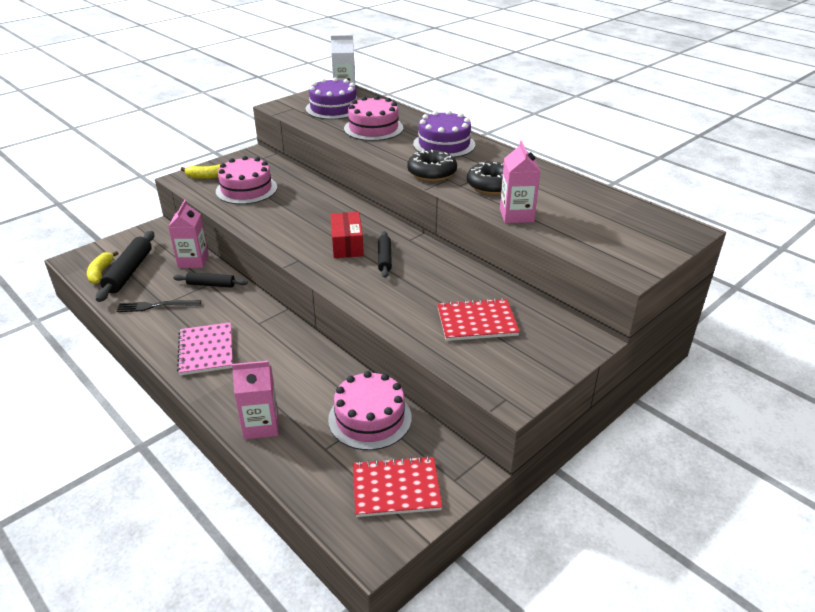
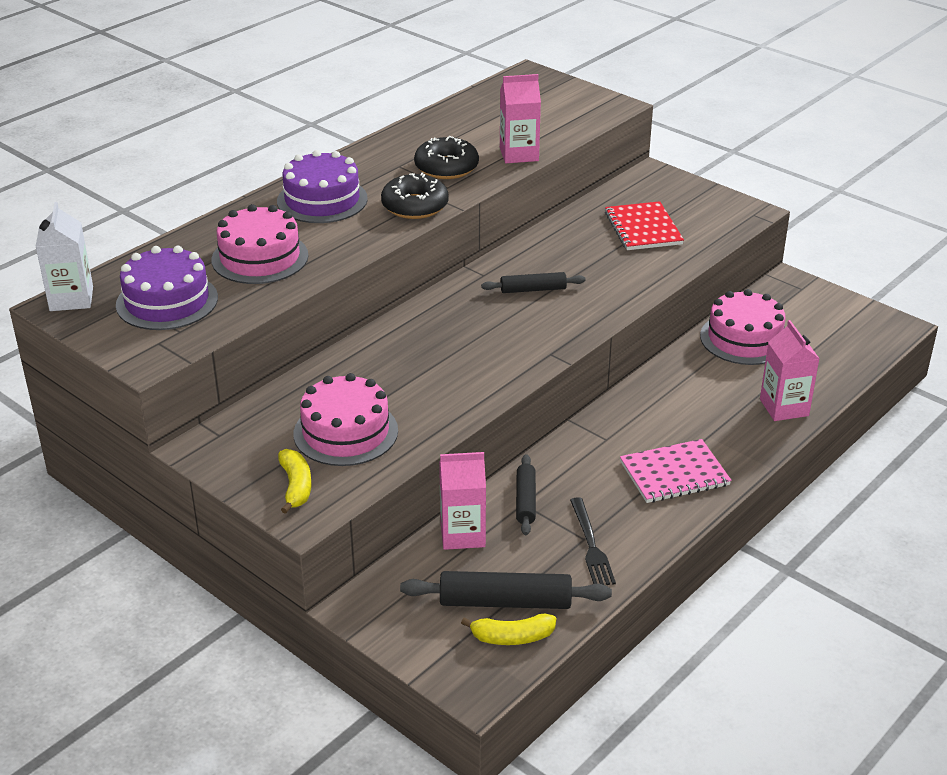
camera: 95 degrees left, 0 degrees up
(347, 245) = (505, 319): red box -> none
(396, 488) = (826, 318): red notebook -> none

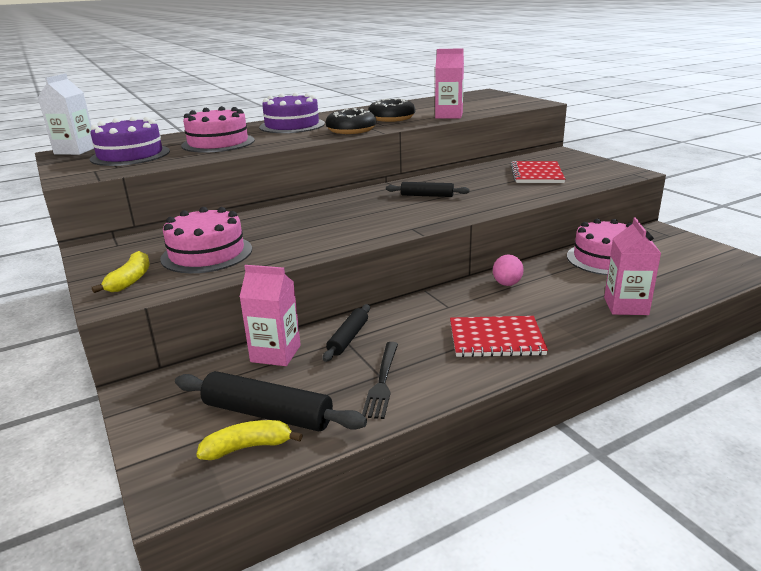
camera: 20 degrees right, 10 degrees down
(512, 637) = (248, 447): yellow banana -> yellow banana turned 150 degrees clockwise
(653, 396) = (507, 284): none -> pink egg
(674, 473) = (496, 339): pink notebook -> red notebook

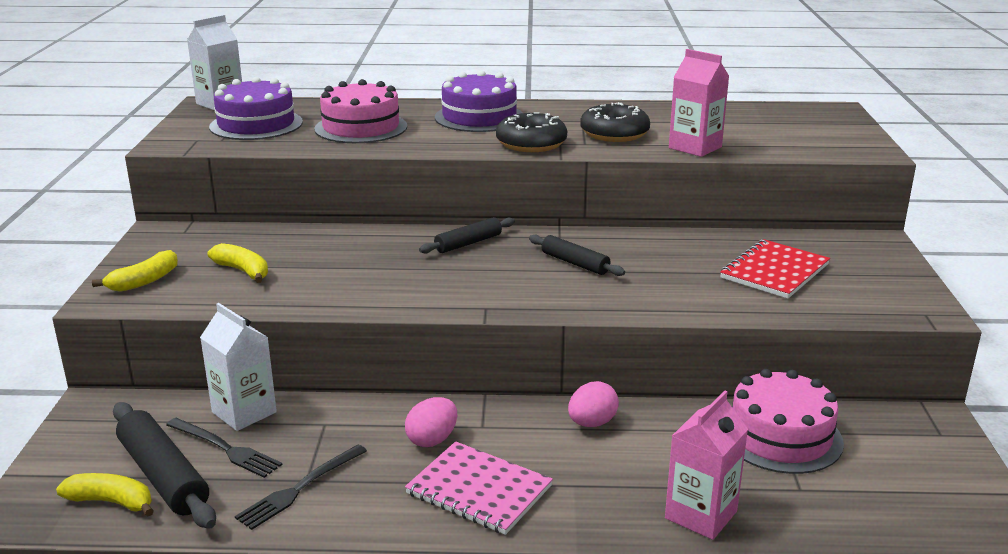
camera: 30 degrees right, 0 degrees up
(207, 254) = (243, 271): pink cake -> yellow banana
(275, 353) = (244, 412): pink carton -> white carton
(292, 379) = (225, 448): none -> black fork
(348, 338) = (330, 423): black rolling pin -> black rolling pin (468, 243)
(429, 324) = (432, 440): none -> pink egg
(496, 339) = (479, 490): red notebook -> pink notebook

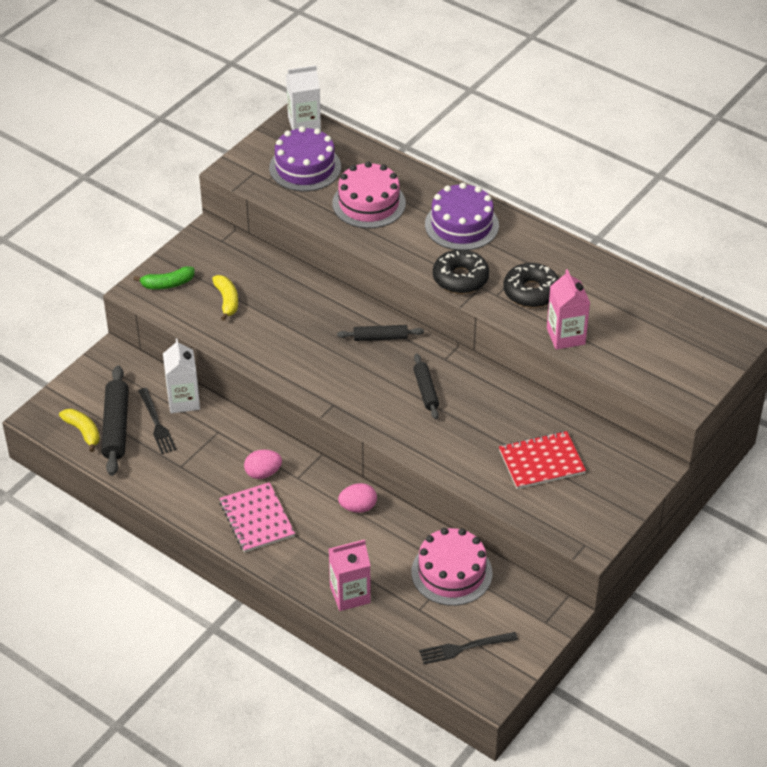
camera: 35 degrees right, 20 degrees up
(144, 281) = (167, 284): yellow banana -> green banana
(300, 488) = (173, 470): black fork -> black fork (465, 648)

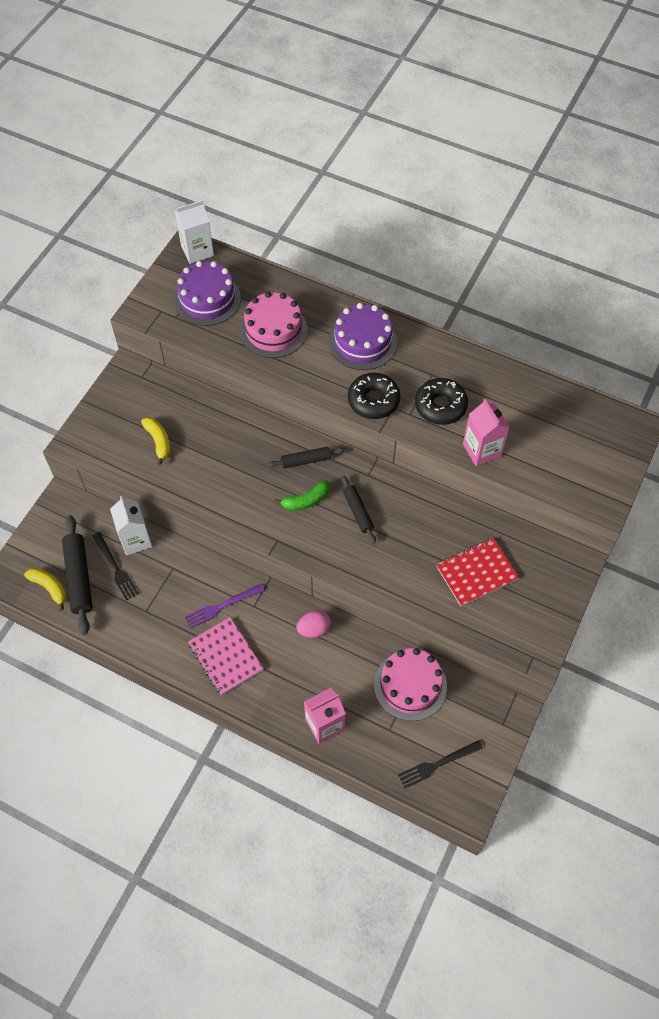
camera: 10 degrees left, 15 degrees up
(167, 284) = (100, 431): green banana -> green banana (306, 500)
(263, 473) = (222, 606): pink egg -> purple fork

